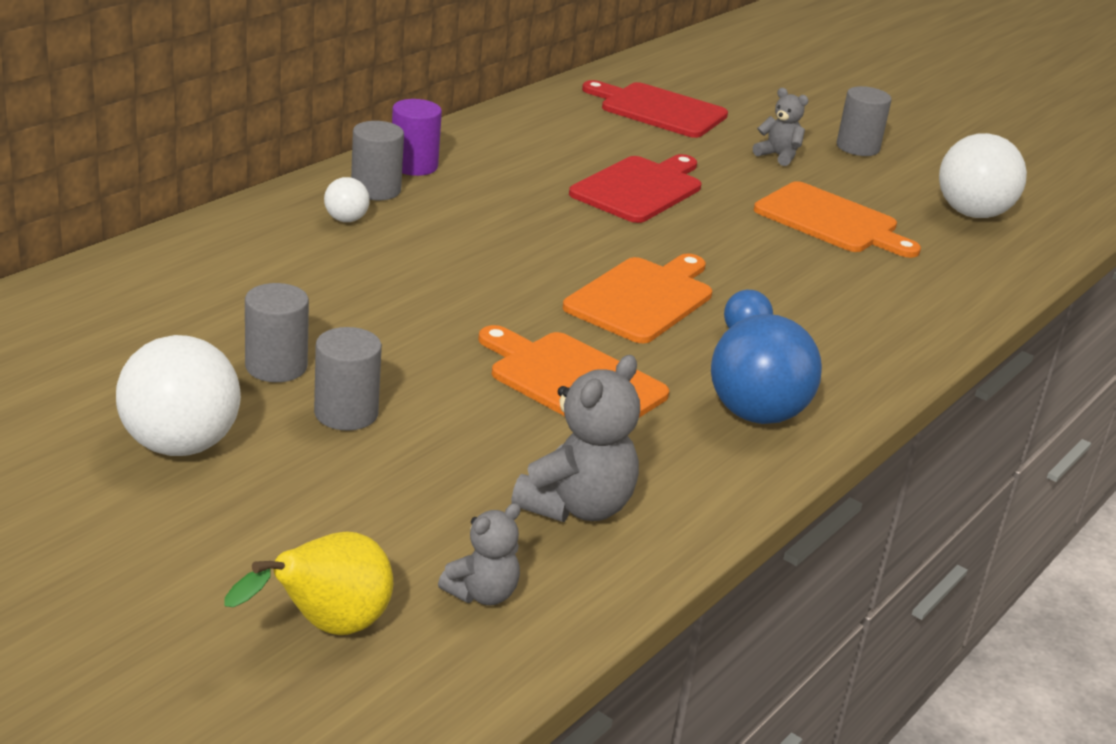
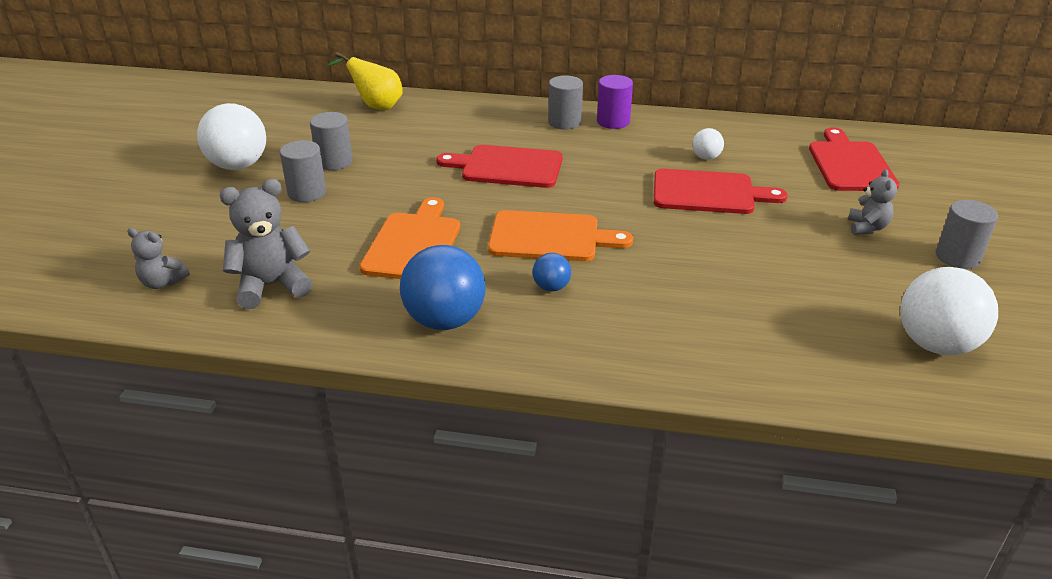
camera: 65 degrees right, 5 degrees up
(326, 628) = (107, 250): yellow pear -> yellow pear (375, 106)
(346, 220) = (516, 127): white ball -> white ball (706, 157)
(448, 262) = (507, 167): none -> red cutting board
(577, 506) = (272, 286): grey teddy bear -> grey teddy bear turned 150 degrees clockwise
(830, 221) = (792, 278): orange cutting board -> none

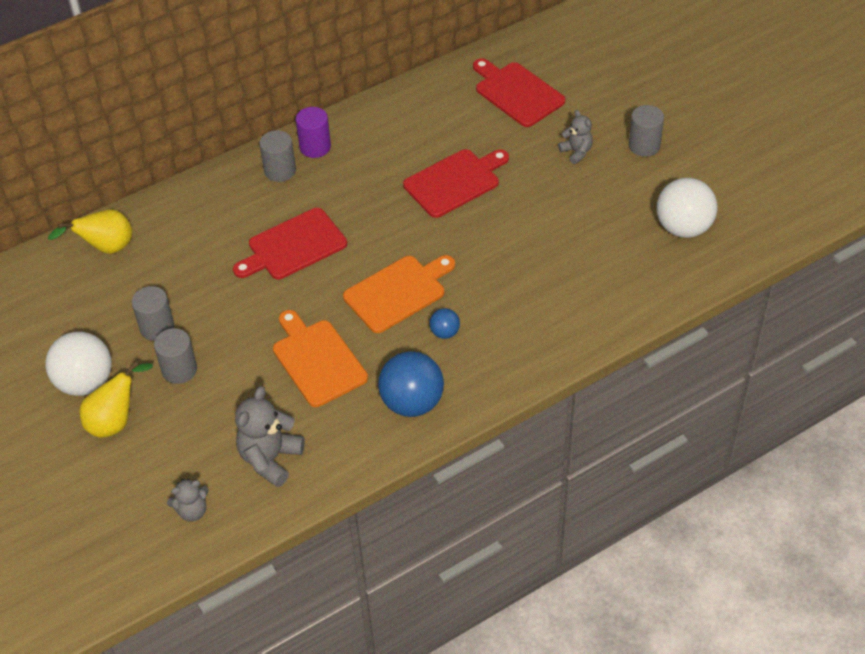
camera: 40 degrees left, 15 degrees up
(216, 197) = (115, 421): none -> yellow pear
(706, 157) = (419, 146): white ball -> none

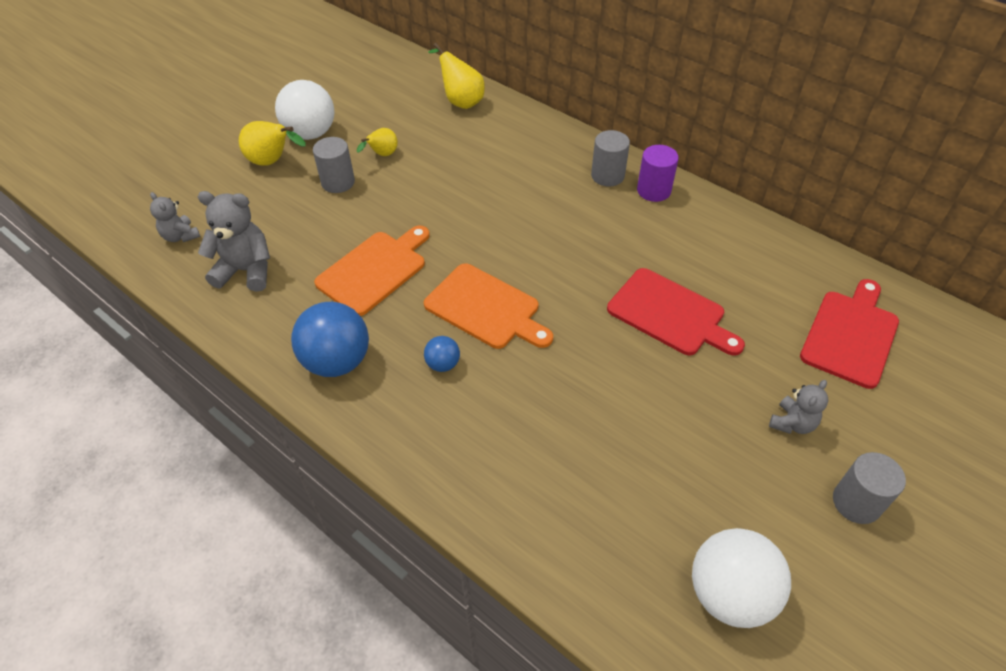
camera: 70 degrees right, 0 degrees up
(157, 327) = (382, 155): grey cylinder -> yellow pear
(293, 246) = (514, 212): red cutting board -> none

